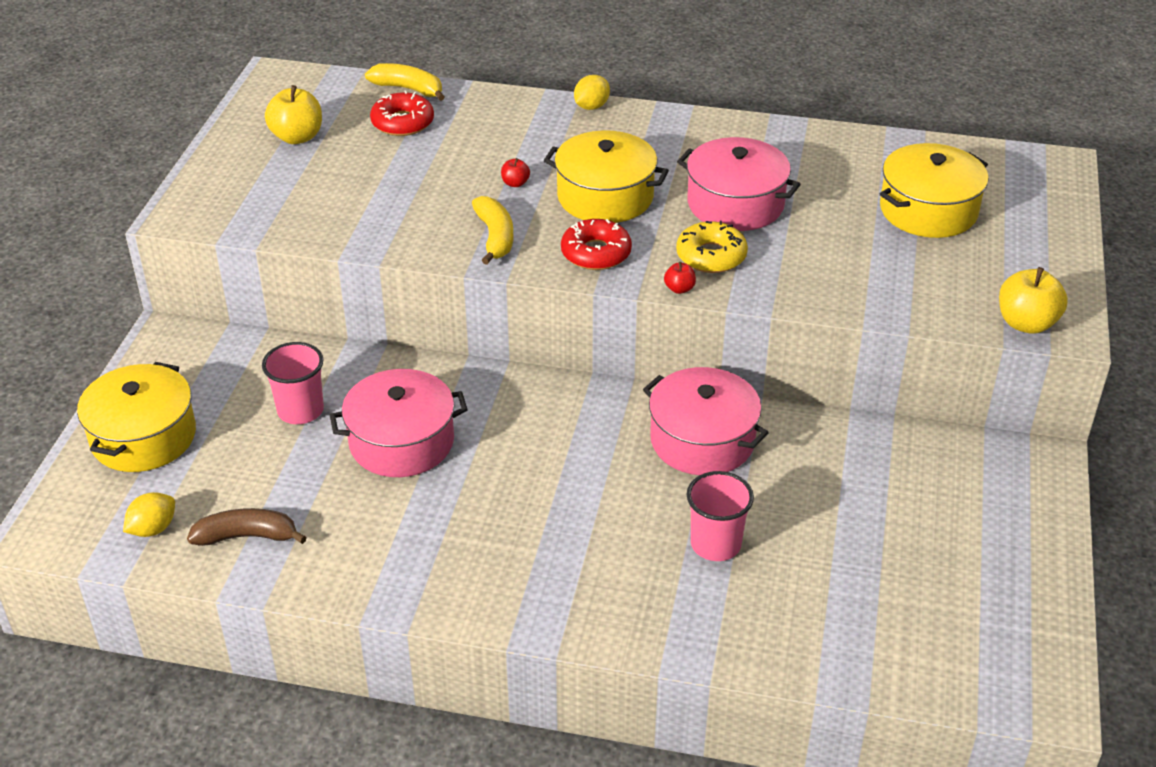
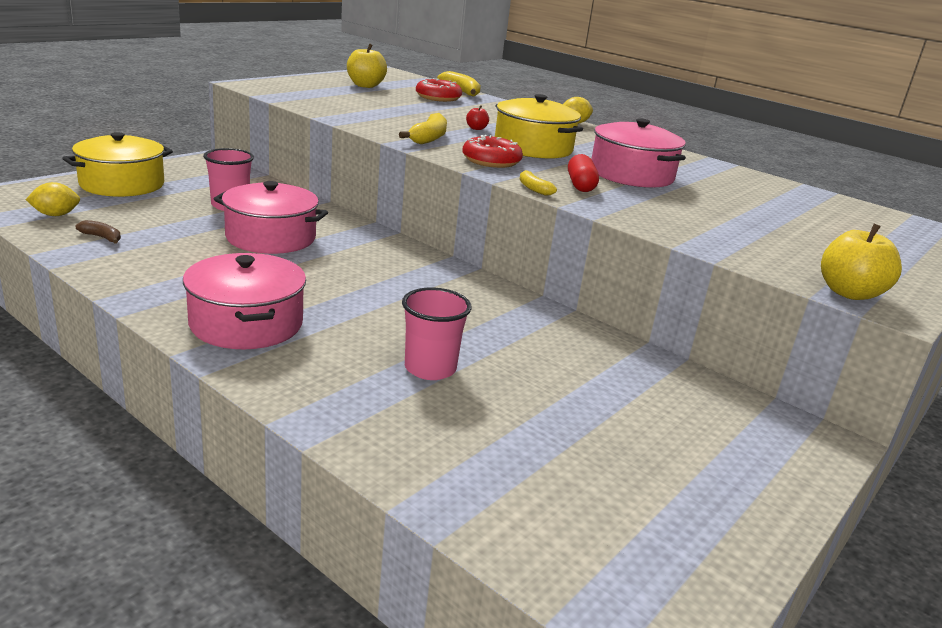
camera: 25 degrees right, 15 degrees down
(247, 536) = (102, 237): brown banana -> brown banana, size x0.59
(679, 289) = (533, 188): red apple -> yellow banana
(702, 440) = (495, 312): pink pot -> pink pot (246, 323)
(711, 256) = (580, 185): yellow donut -> red capsule
(928, 210) = (803, 220): yellow pot -> none

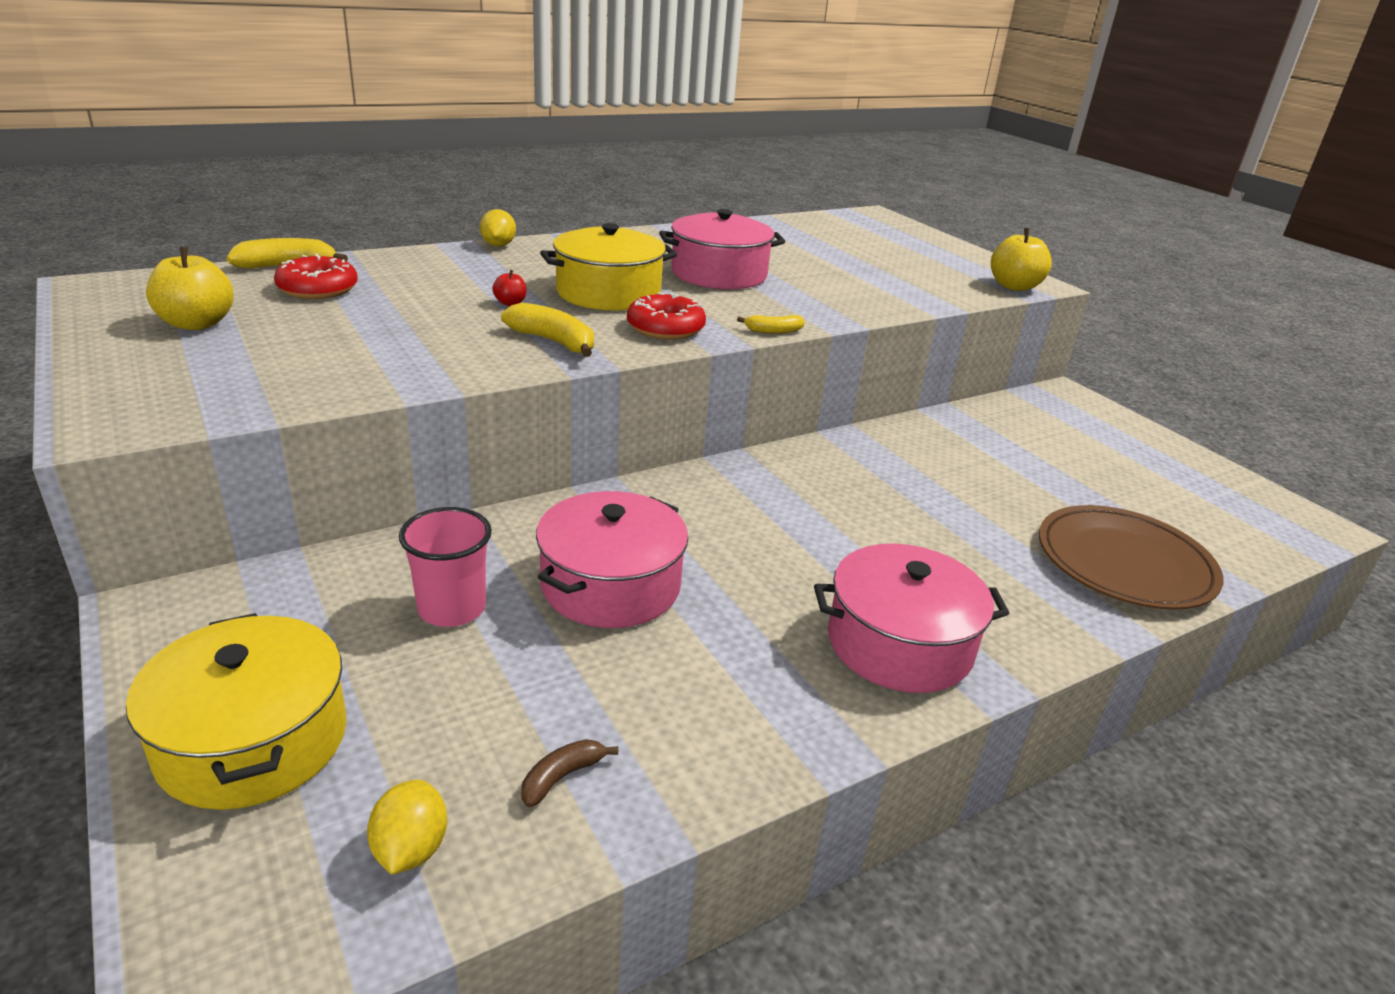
camera: 70 degrees left, 5 degrees up
(430, 368) = (990, 534): pink cup -> none
(432, 442) = (1124, 563): none -> brown plate
(580, 185) = (758, 306): red capsule -> none

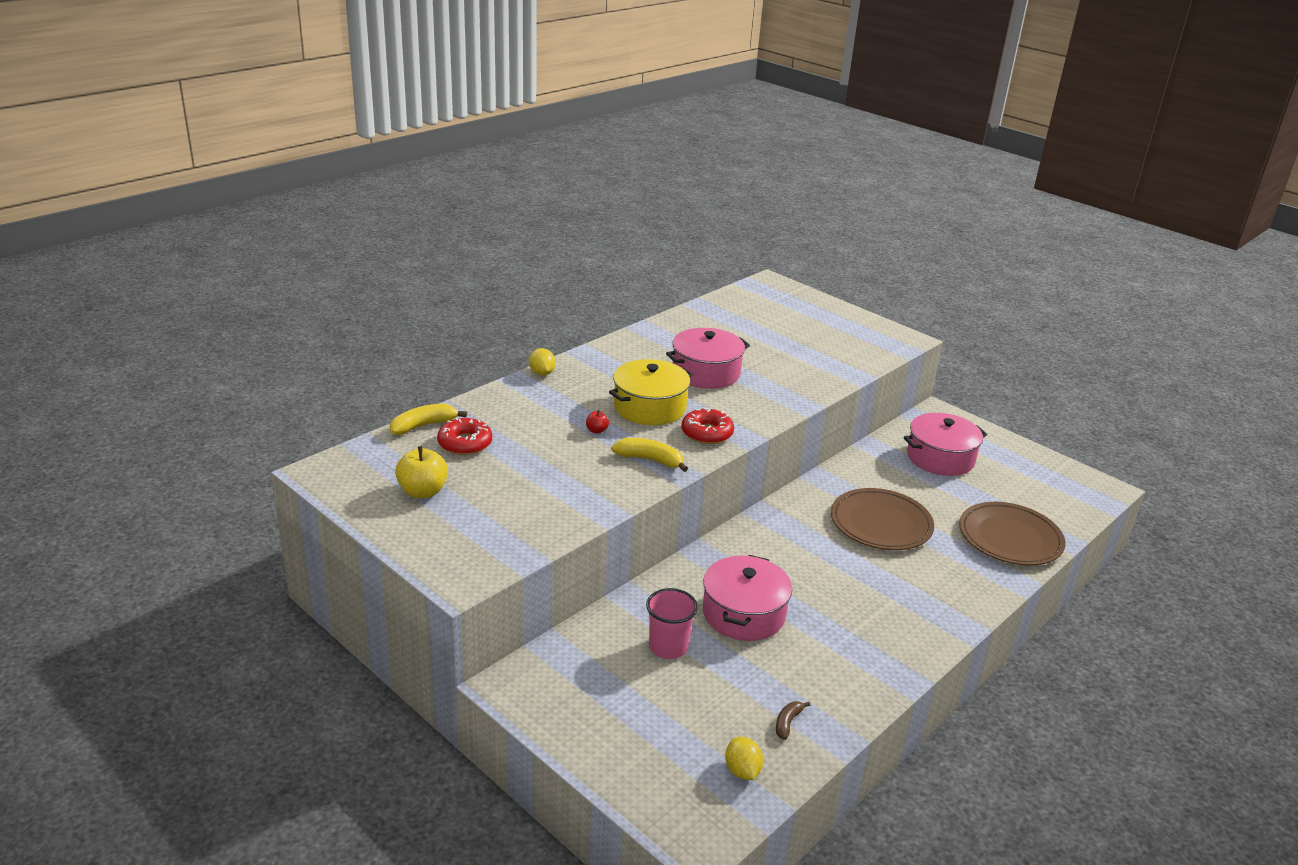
camera: 15 degrees left, 0 degrees up
(253, 740) = (626, 740): yellow pot -> none
(773, 331) = (772, 421): yellow banana -> none
(899, 644) = (912, 615): pink pot -> pink pot (940, 458)
(911, 506) = (881, 523): none -> brown plate
(1014, 286) = (895, 346): yellow apple -> none

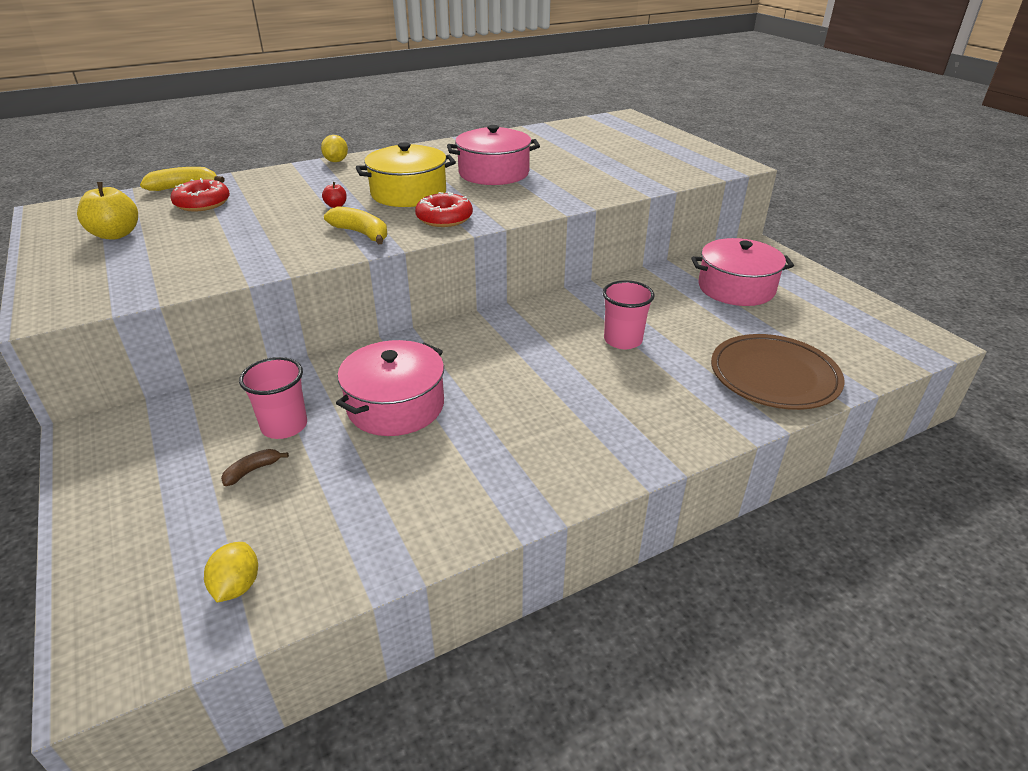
camera: 20 degrees right, 5 degrees up
(787, 723) = (342, 538): brown banana -> brown banana (252, 470)
(881, 523) = (623, 340): brown plate -> pink cup

